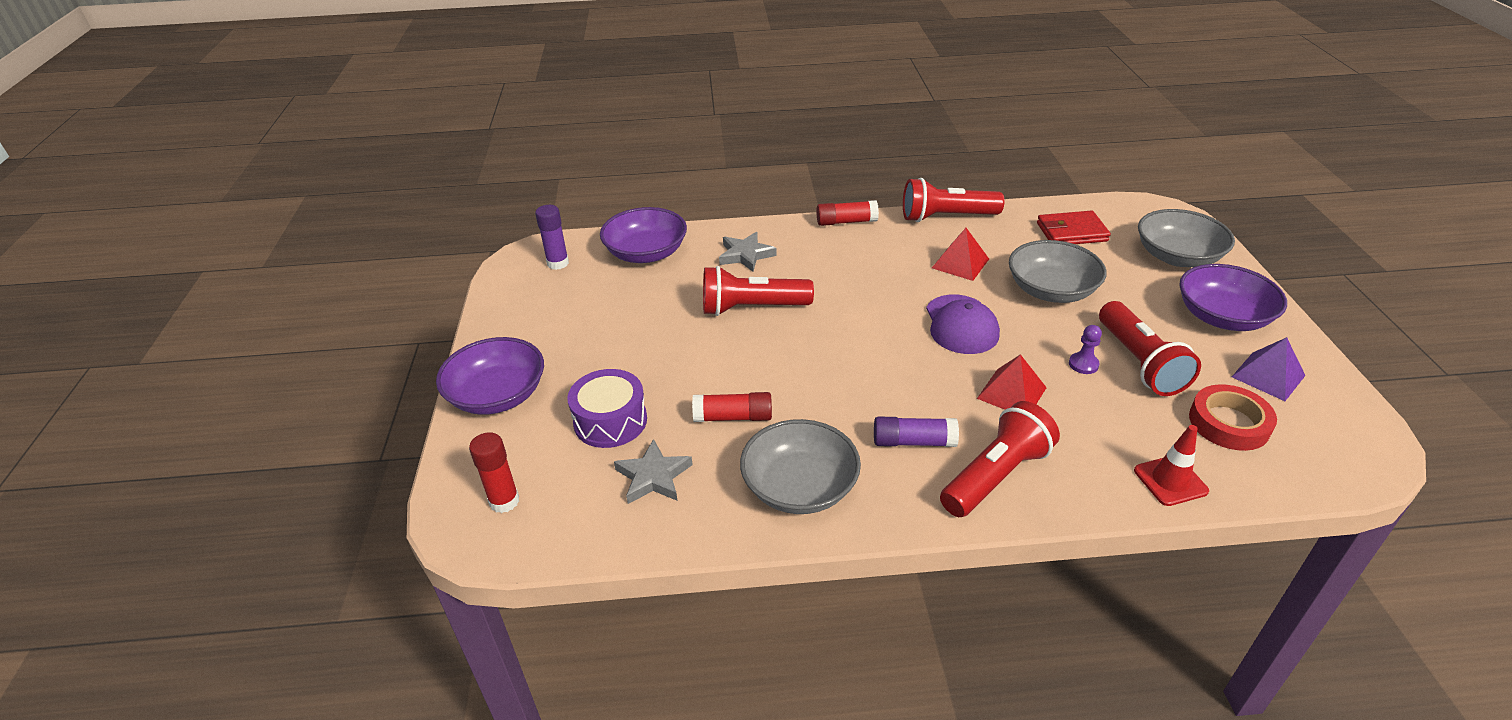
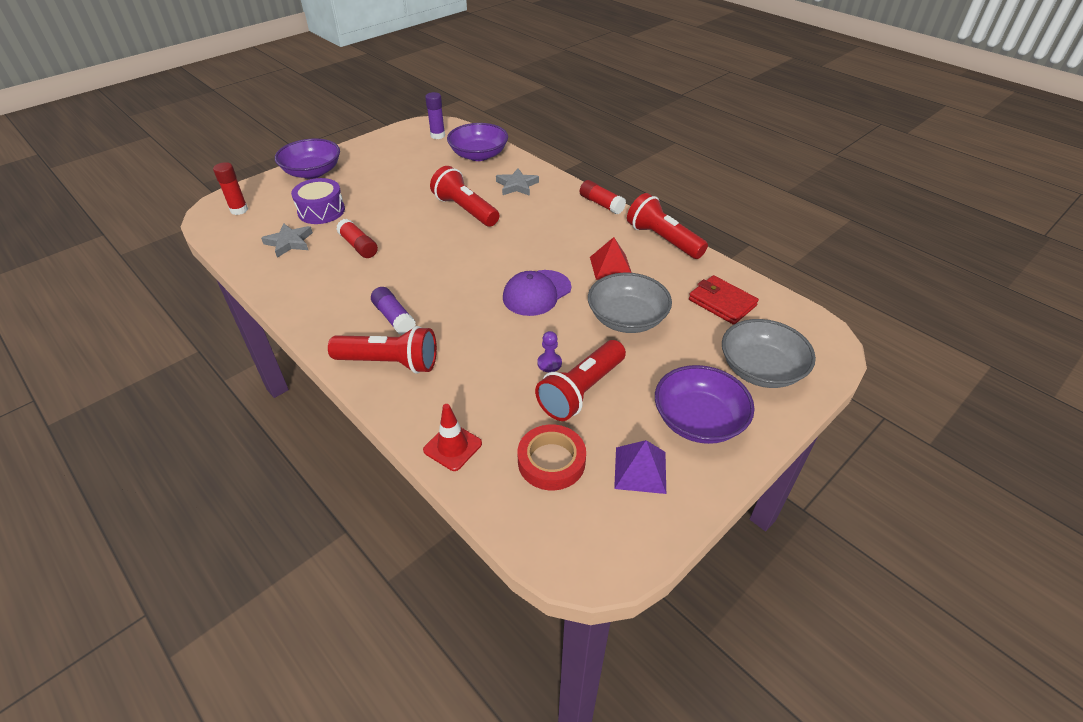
camera: 50 degrees right, 5 degrees up
(799, 487) = (318, 292): grey bowl -> none
(1011, 393) = (482, 341): red pyramid -> none

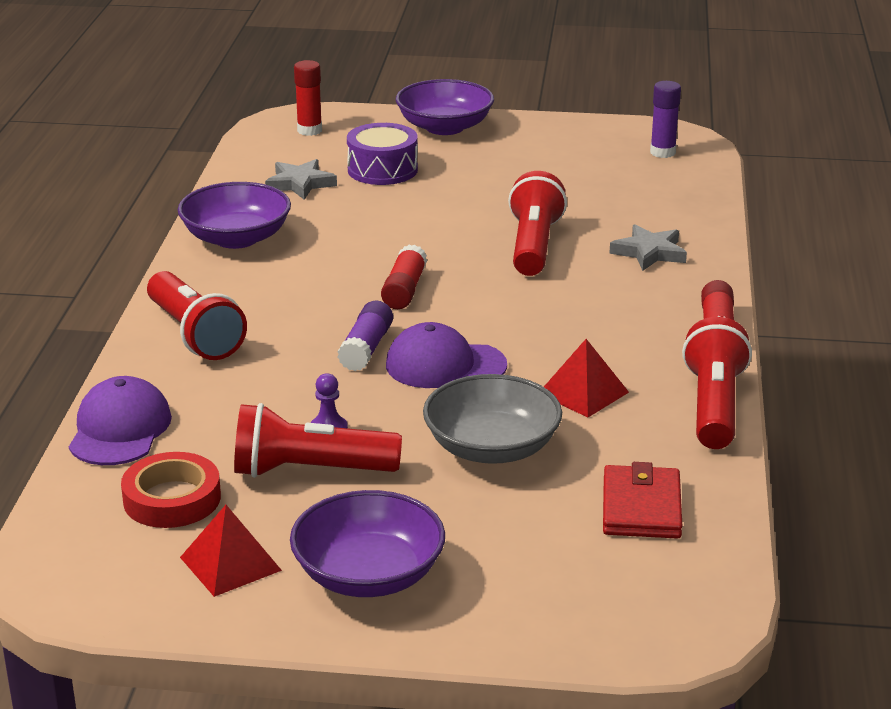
camera: 50 degrees right, 15 degrees down
(358, 246) = (356, 221): red glue stick -> red glue stick (404, 290)
(394, 318) = (267, 302): purple glue stick -> purple glue stick (366, 348)
(452, 447) = (120, 429): red traffic cone -> purple cap
(479, 155) = (671, 197): purple bowl -> purple bowl (236, 238)
(640, 469) = (230, 563): purple pyramid -> red pyramid
(761, 369) = (538, 590): grey bowl -> none

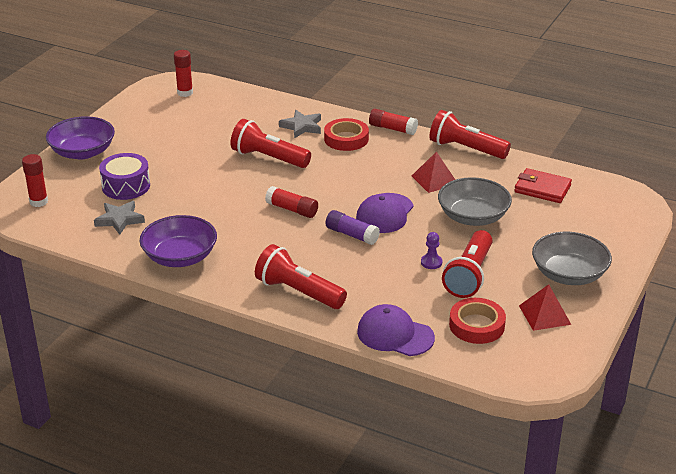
camera: 70 degrees left, 5 degrees up
(194, 335) = (298, 292): red flashlight -> red flashlight turned 135 degrees counterclockwise
(368, 575) = (569, 274): purple bowl -> grey bowl
(645, 294) = (346, 139): none -> red tape
(662, 152) = (185, 93): purple glue stick -> red glue stick

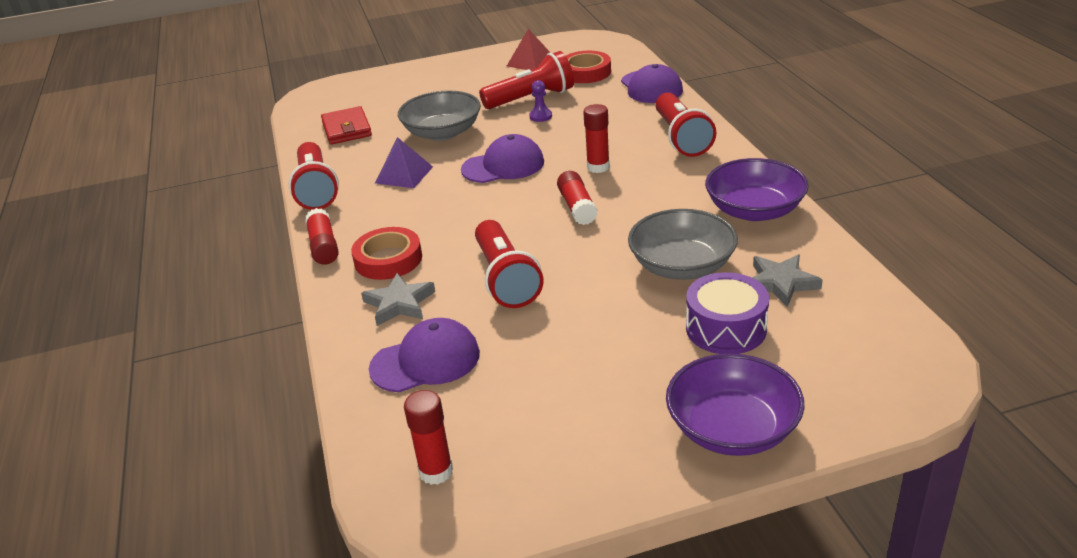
camera: 130 degrees left, 0 degrees up
(39, 202) = (873, 365): red glue stick -> red glue stick (598, 167)
(248, 115) = (425, 361): none -> purple cap
(352, 235) = (563, 161): purple glue stick -> none
(434, 180) = (404, 175): red pyramid -> purple pyramid
(569, 274) = (466, 74): grey bowl -> grey bowl (682, 266)

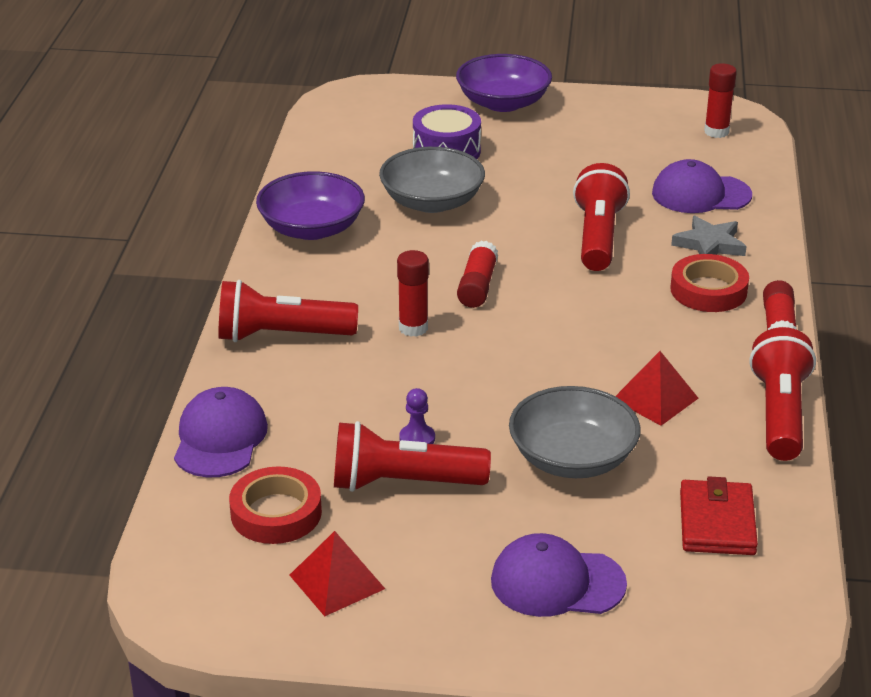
camera: 160 degrees left, 0 degrees up
(404, 175) = (655, 398): purple pyramid -> red pyramid
(503, 166) = (522, 369): purple cap -> purple cap (557, 582)
(681, 138) = (281, 335): red flashlight -> red flashlight turned 105 degrees counterclockwise
(780, 283) = (368, 167): grey star -> none

